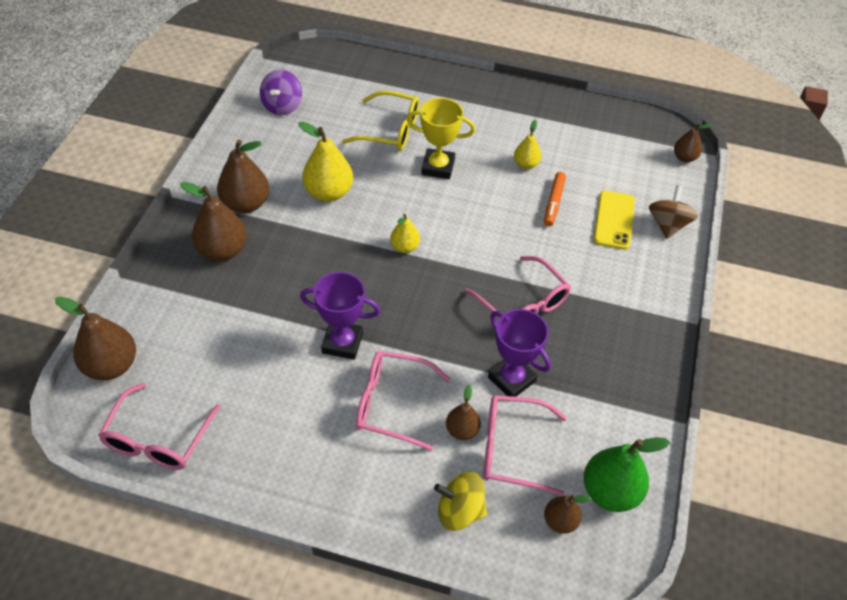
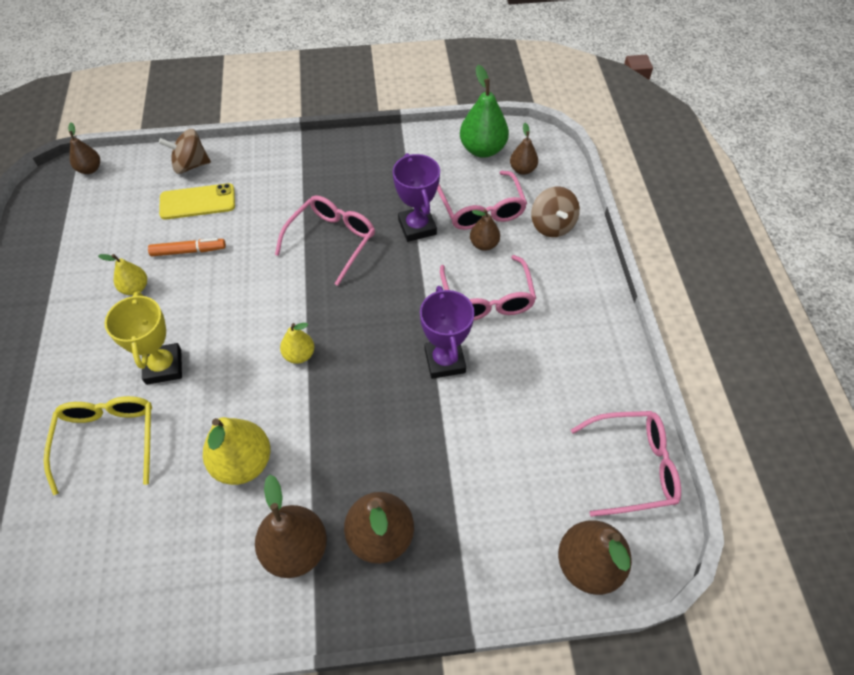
camera: 110 degrees left, 5 degrees up
(282, 106) = (86, 601): purple spinning top -> none
(459, 511) = (552, 225): yellow spinning top -> brown spinning top
(511, 379) = (417, 227): purple trophy -> purple trophy turned 45 degrees counterclockwise

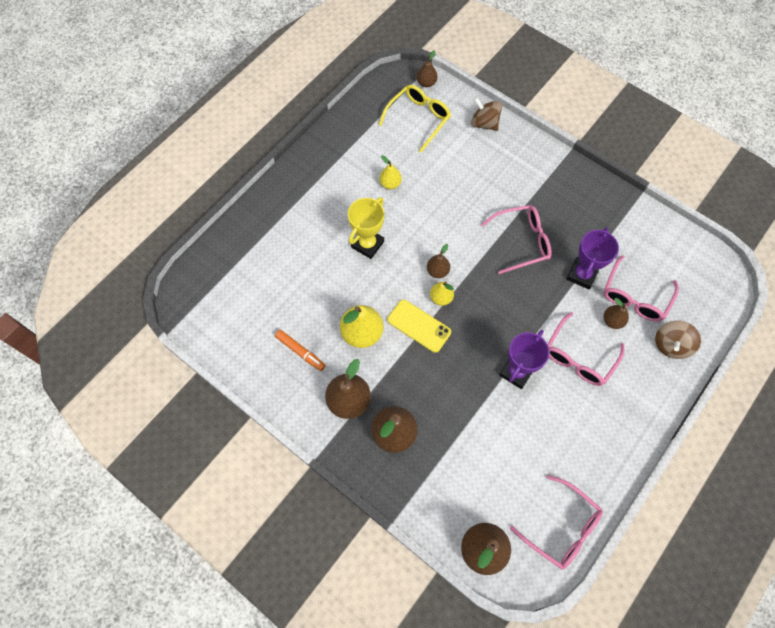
camera: 45 degrees right, 10 degrees up
(108, 441) = (310, 263): yellow glasses -> yellow glasses (418, 119)
(188, 251) = (436, 182): orange marker -> orange marker (300, 352)
(197, 202) = (467, 153): yellow phone -> yellow phone (419, 326)
(482, 149) = (679, 254): green pear -> none
(522, 169) = (692, 290): brown pear -> brown pear (437, 271)

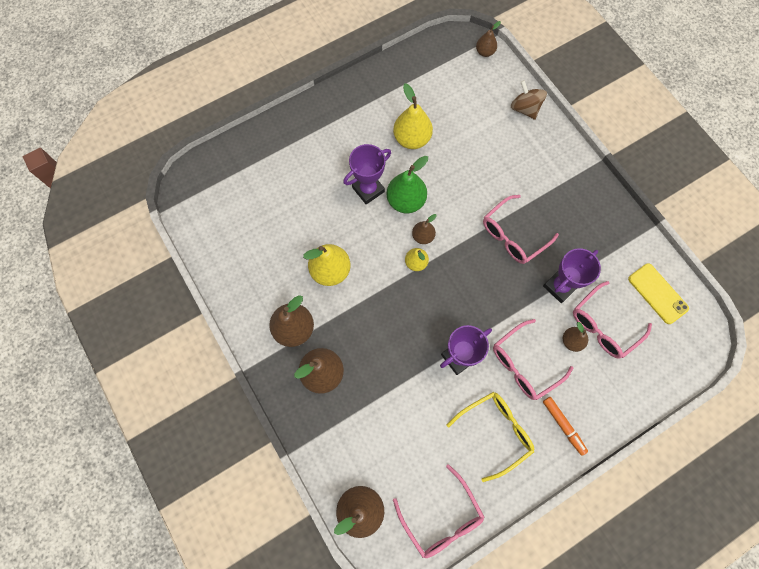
camera: 20 degrees right, 5 degrees up
(300, 352) = (269, 269): orange marker -> orange marker (563, 426)
(367, 244) = (368, 189): yellow trophy -> purple trophy
(390, 184) = (412, 139): yellow pear -> yellow pear, size x1.75
(408, 243) = (406, 201): none -> green pear
(418, 119) = (462, 85): yellow glasses -> yellow glasses (494, 432)
(419, 326) = (385, 282): yellow phone -> yellow phone (657, 293)
(521, 242) = (513, 235): pink glasses -> pink glasses turned 135 degrees clockwise
(671, 345) = (620, 385): brown spinning top -> none

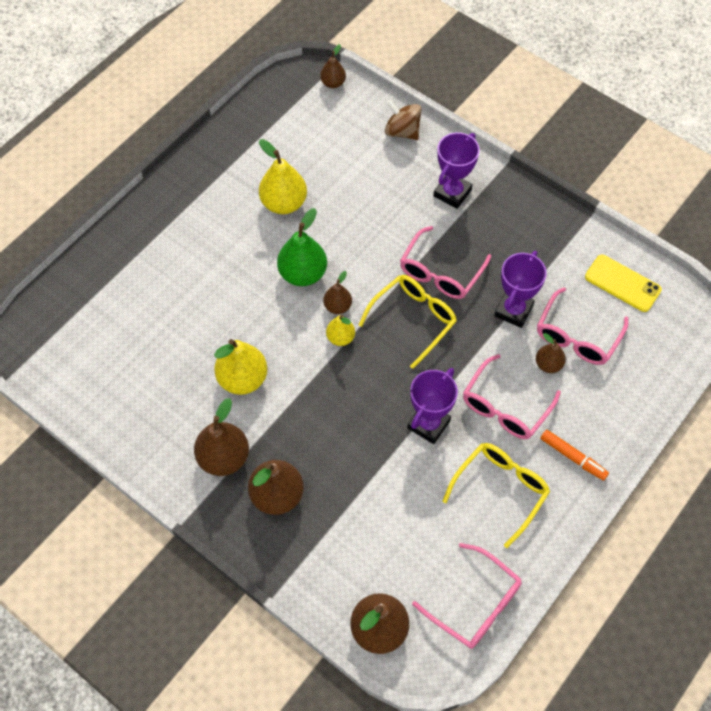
camera: 20 degrees left, 10 degrees down
(368, 189) = (253, 275): purple trophy -> purple trophy (452, 193)
(477, 267) = (412, 320): none -> yellow glasses

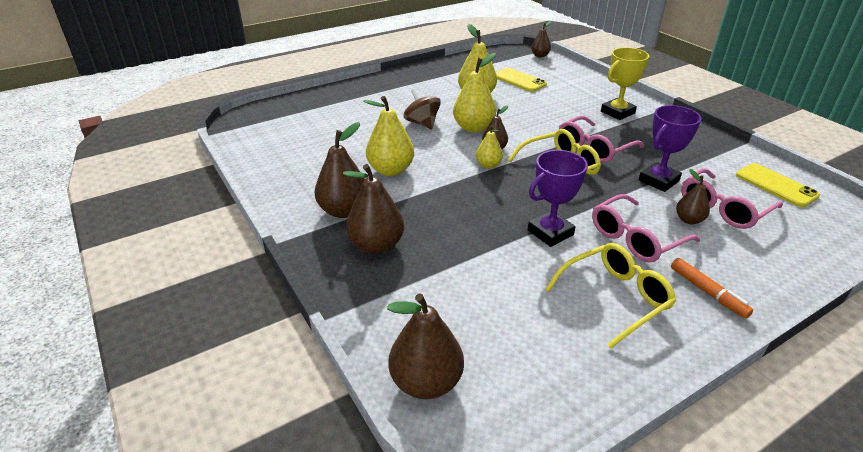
camera: 20 degrees right, 25 degrees down
(303, 273) = (473, 128): green pear -> yellow pear
(324, 153) = (519, 80): none -> yellow phone
(402, 131) = (585, 81): brown spinning top -> brown spinning top (422, 123)
(452, 193) = (617, 112): purple trophy -> yellow trophy
(474, 603) = (554, 391): pink glasses -> none

